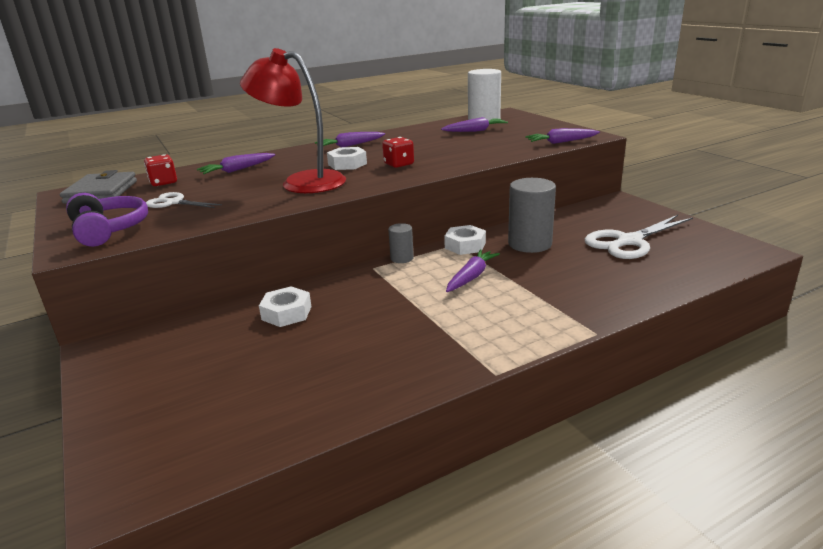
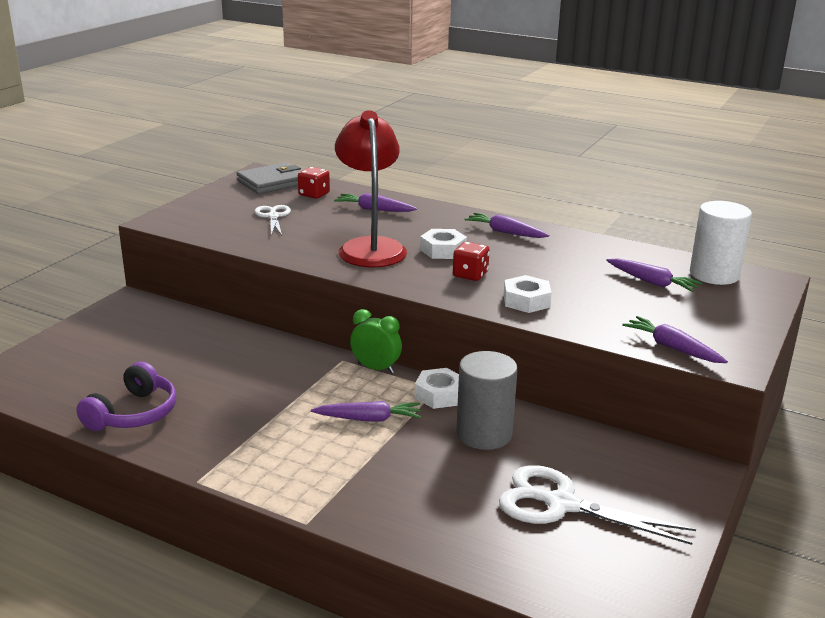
camera: 55 degrees right, 0 degrees up
(109, 230) = (201, 217): purple headphones -> purple headphones (133, 413)
(287, 313) = (228, 350): white nut -> white nut (526, 301)
(402, 258) = (376, 368): grey cylinder -> green clock

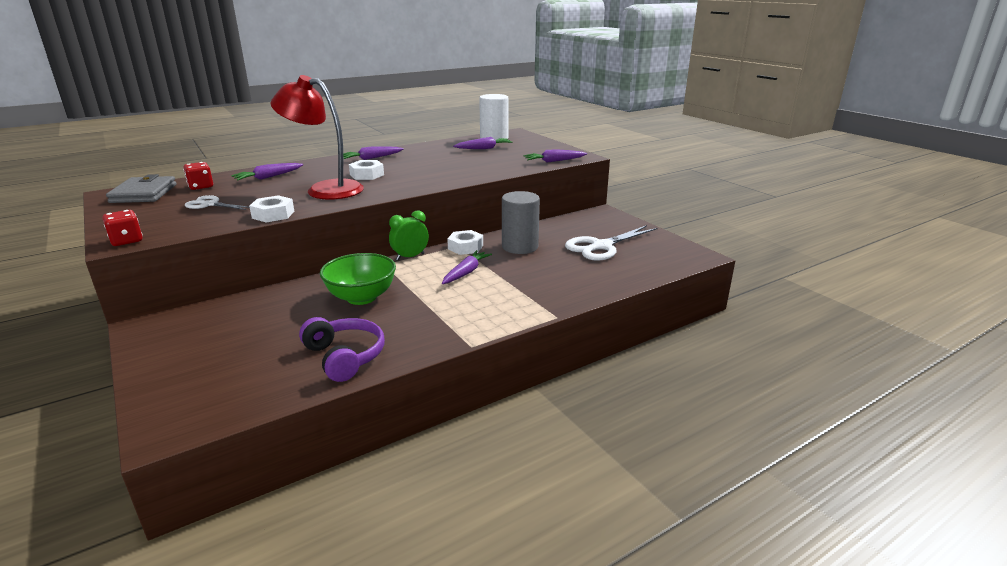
camera: 60 degrees left, 0 degrees up
(254, 377) = (361, 297): none -> green bowl
(470, 275) = (411, 176): red dice -> red dice (126, 241)
(526, 301) = (464, 173): white nut -> white nut (273, 214)

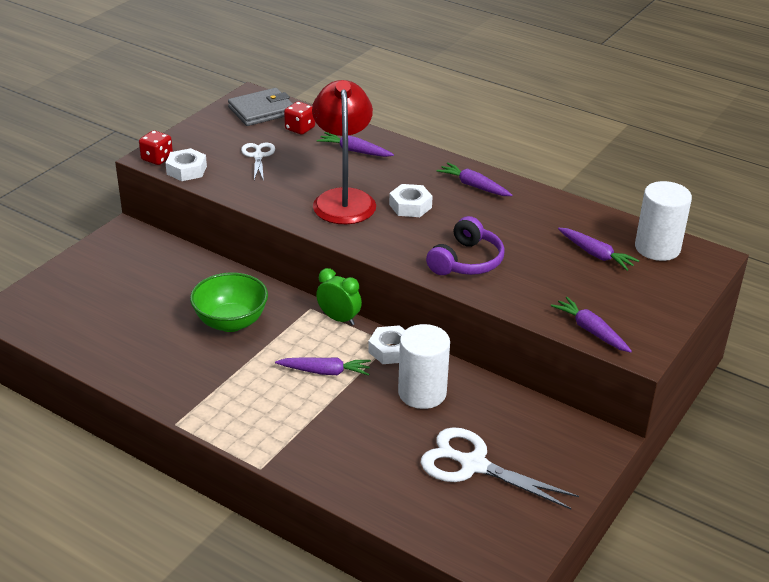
camera: 65 degrees right, 10 degrees up
(273, 214) = (255, 200): white nut -> white nut (186, 170)
(344, 357) = (125, 354): purple headphones -> purple headphones (466, 261)
(520, 247) = (422, 393): grey cylinder -> white cylinder

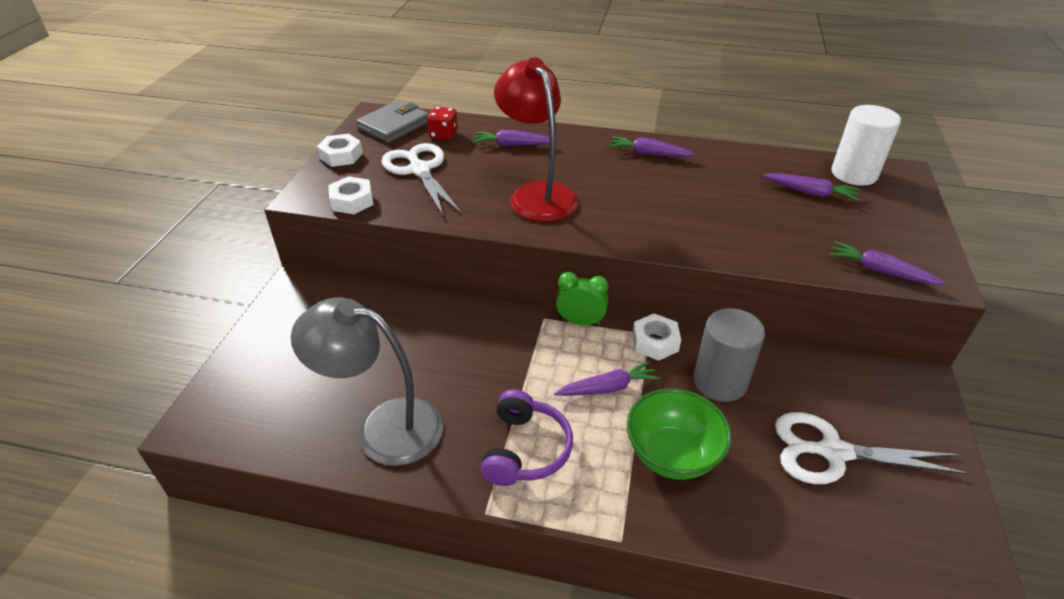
camera: 20 degrees left, 5 degrees up
(135, 350) = (383, 427): none -> grey lamp
(157, 158) = (311, 196): red dice -> none
(231, 322) = (472, 358): green bowl -> green bowl (672, 455)
(258, 156) = (420, 170): white scissors -> white scissors, size x1.72
(410, 206) = (606, 186): white nut -> white nut (341, 156)
(422, 393) = (720, 381): white cylinder -> grey cylinder
(466, 261) = (704, 229): purple headphones -> purple headphones (525, 449)

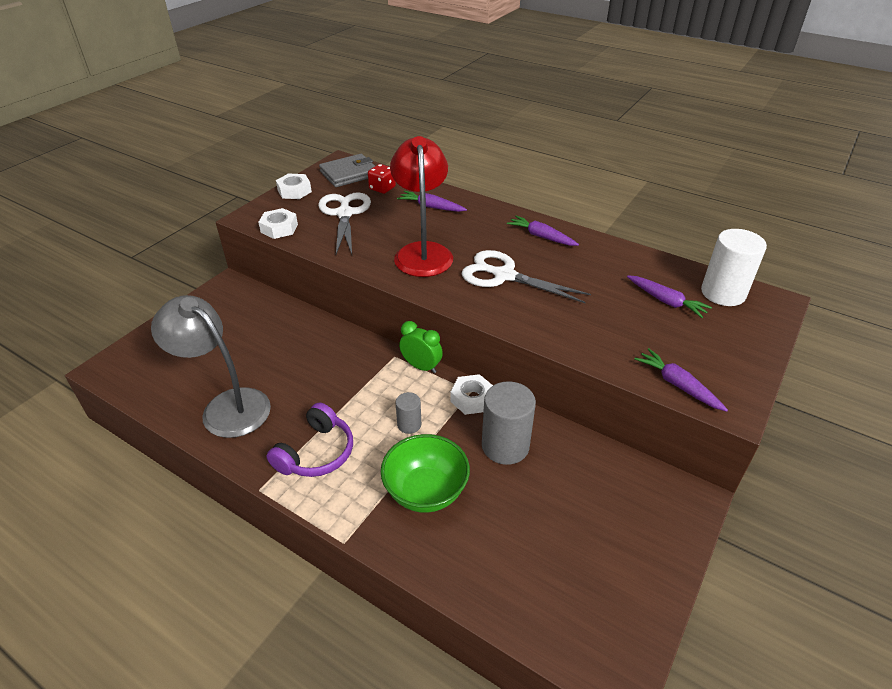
camera: 20 degrees right, 0 degrees up
(608, 388) = (409, 424): purple carrot -> grey cylinder
(833, 452) = (564, 531): white scissors -> white scissors (504, 275)

